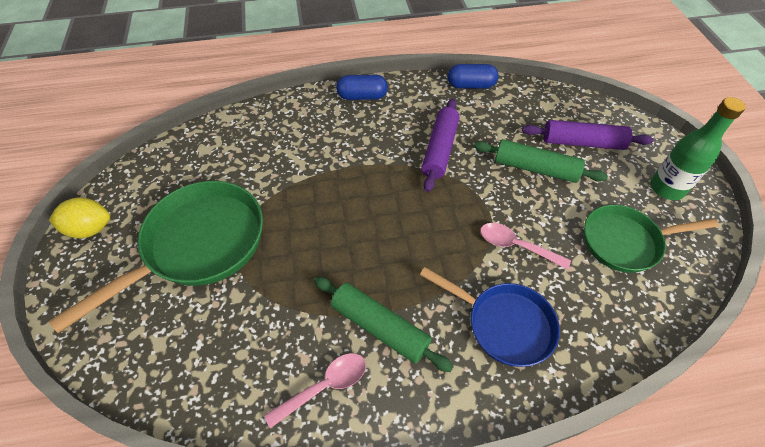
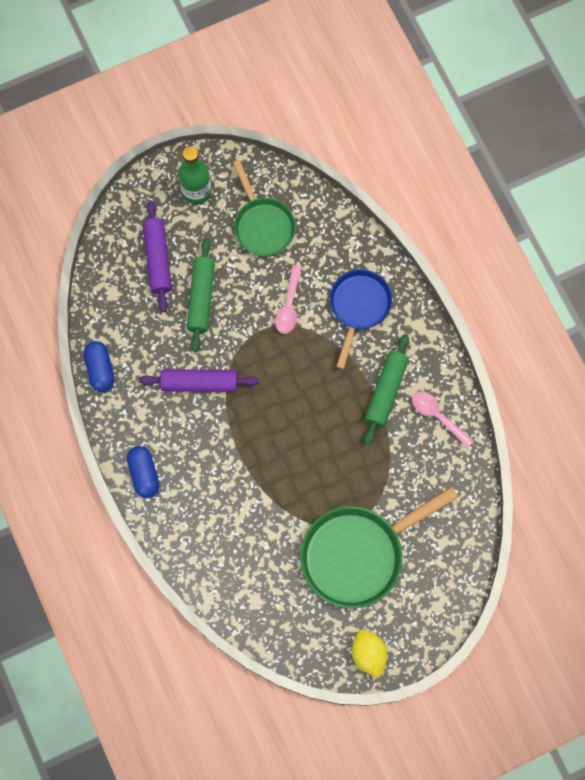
camera: 105 degrees left, 20 degrees up
(198, 245) = (358, 554): green pan -> green pan turned 60 degrees counterclockwise

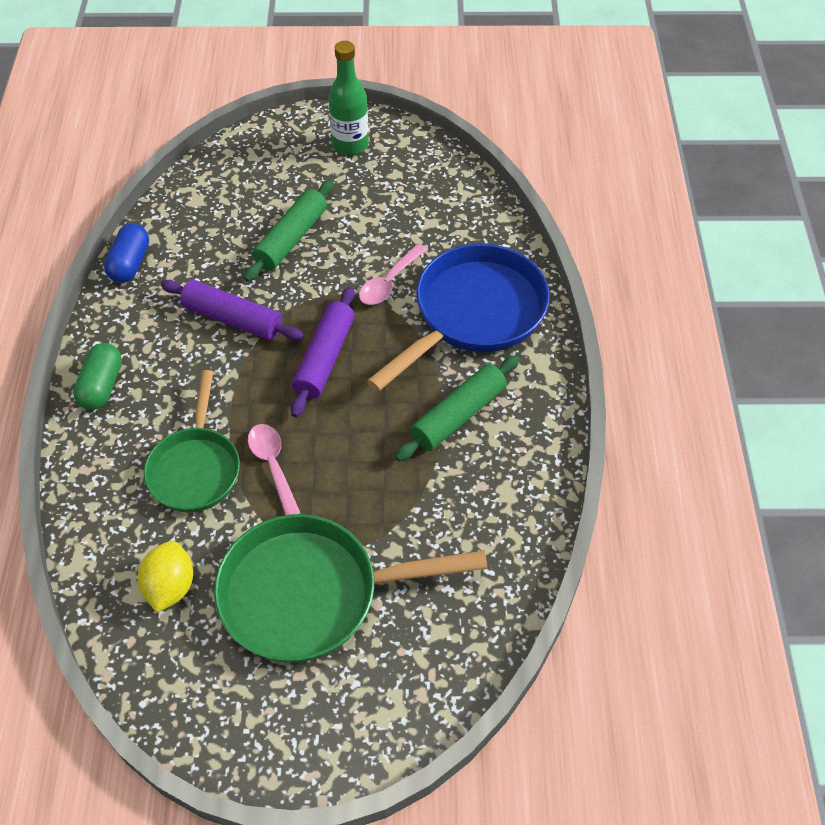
camera: 25 degrees right, 20 degrees down
(144, 474) = (101, 386): blue capsule -> green capsule
(158, 259) = (267, 188): purple rolling pin -> purple rolling pin (325, 358)
(262, 225) = (405, 198): green pan -> green pan (195, 468)
(359, 307) = (474, 314): blue pan -> blue pan, size x1.55
(368, 654) = (246, 738): yellow lemon -> yellow lemon (170, 586)
(437, 416) = (513, 470): pink spoon -> pink spoon (273, 466)

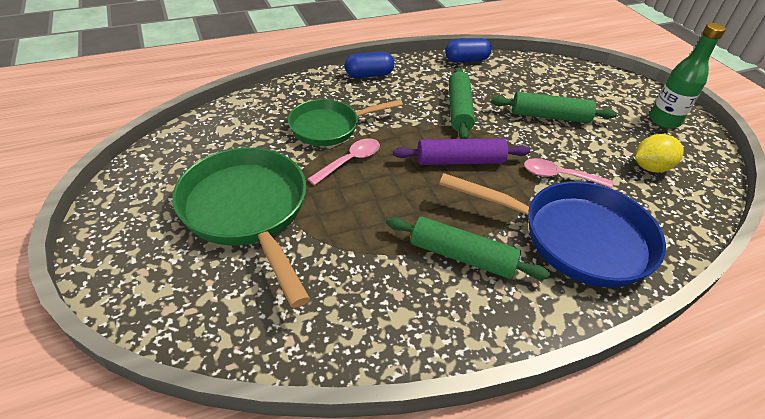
camera: 65 degrees right, 10 degrees down
(101, 386) = (369, 75): green capsule -> blue capsule
(170, 586) = (233, 142): yellow lemon -> yellow lemon (650, 167)
(233, 319) = (459, 110): purple rolling pin -> green rolling pin

